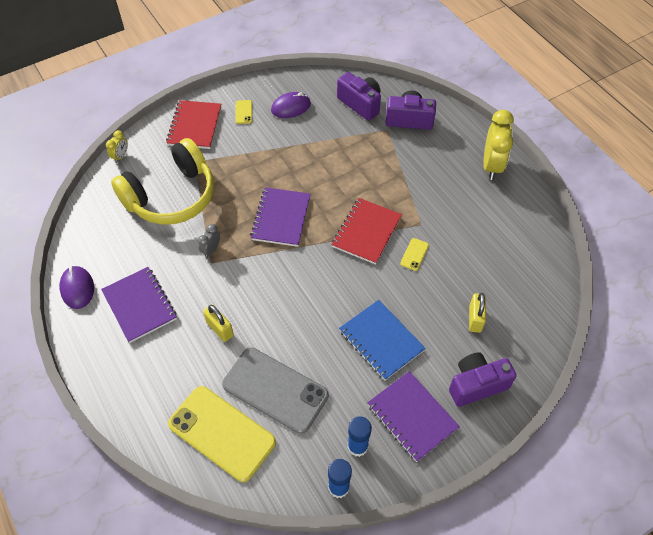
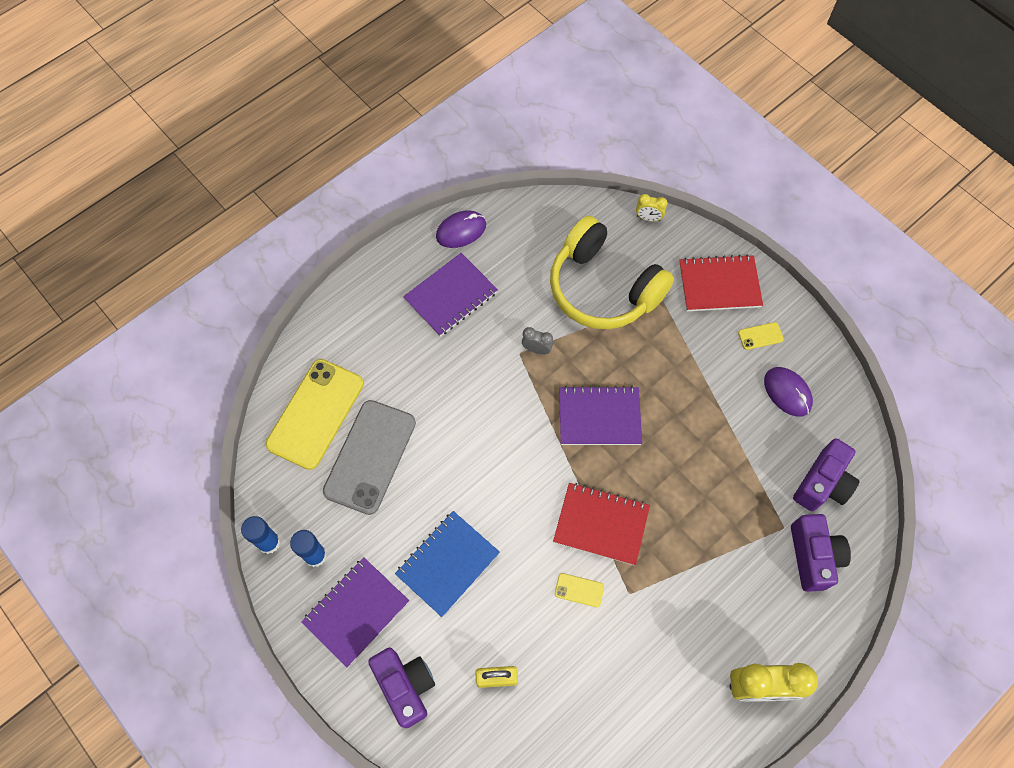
camera: 80 degrees right, 10 degrees up
(220, 329) = (435, 383): yellow padlock -> none

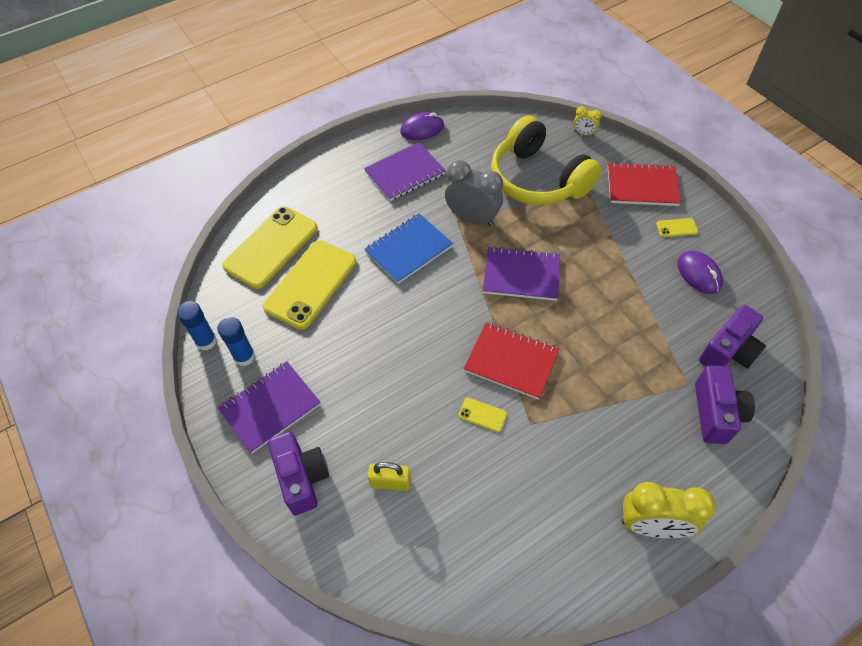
camera: 10 degrees right, 10 degrees down
(370, 457) = (311, 284): grey phone -> yellow phone
(447, 564) = (362, 378): blue notebook -> blue notebook (409, 249)
(536, 349) = (472, 218): grey clock -> grey clock, size x2.05

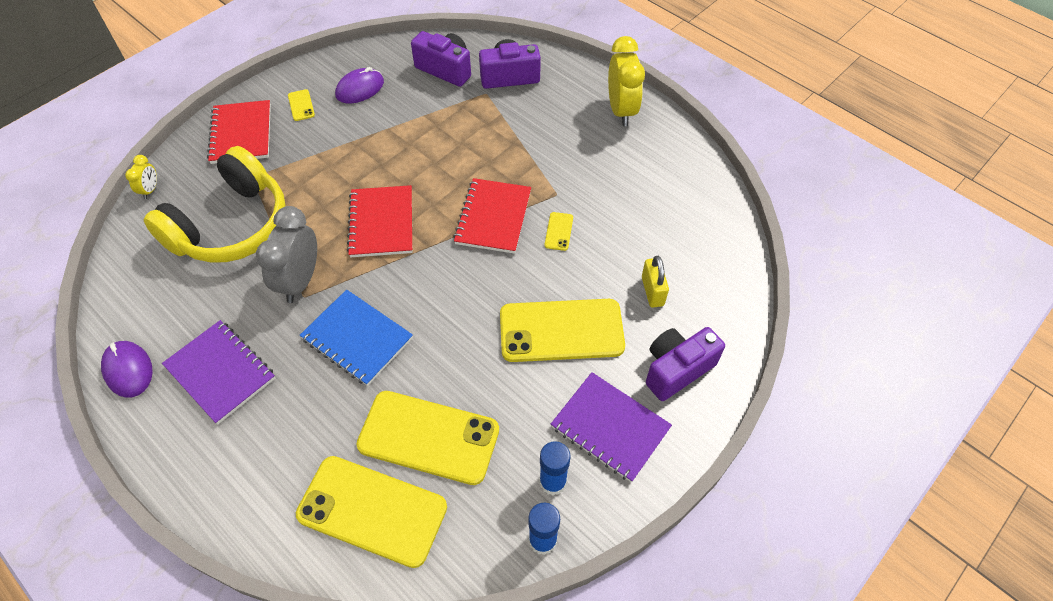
camera: 105 degrees left, 0 degrees up
(371, 392) = (561, 331): none -> yellow phone
(521, 275) = (381, 223): purple notebook -> red notebook

